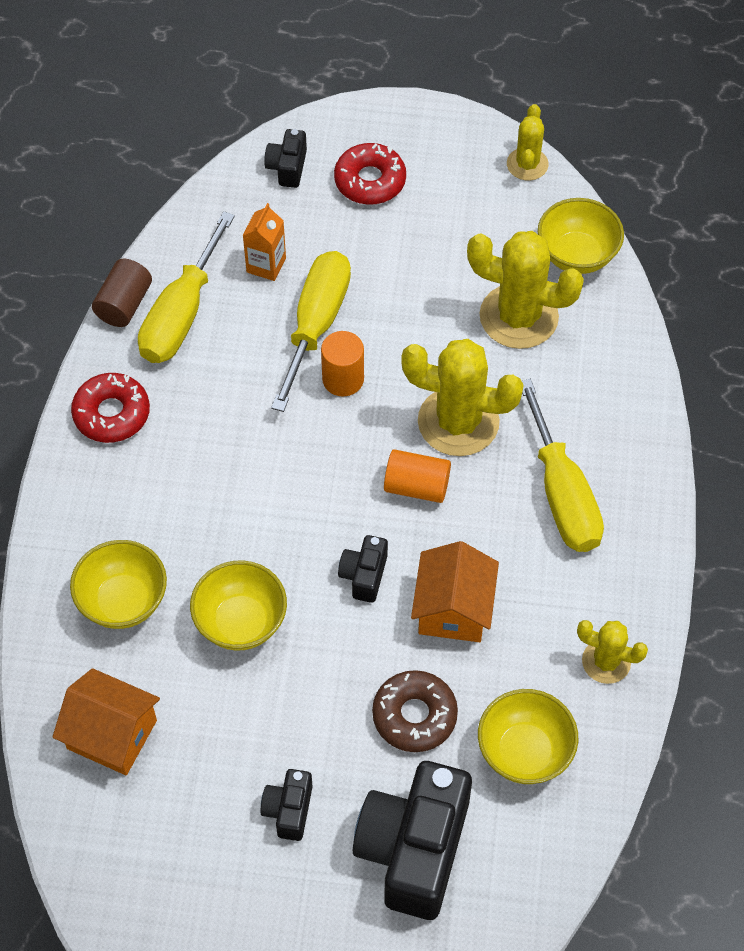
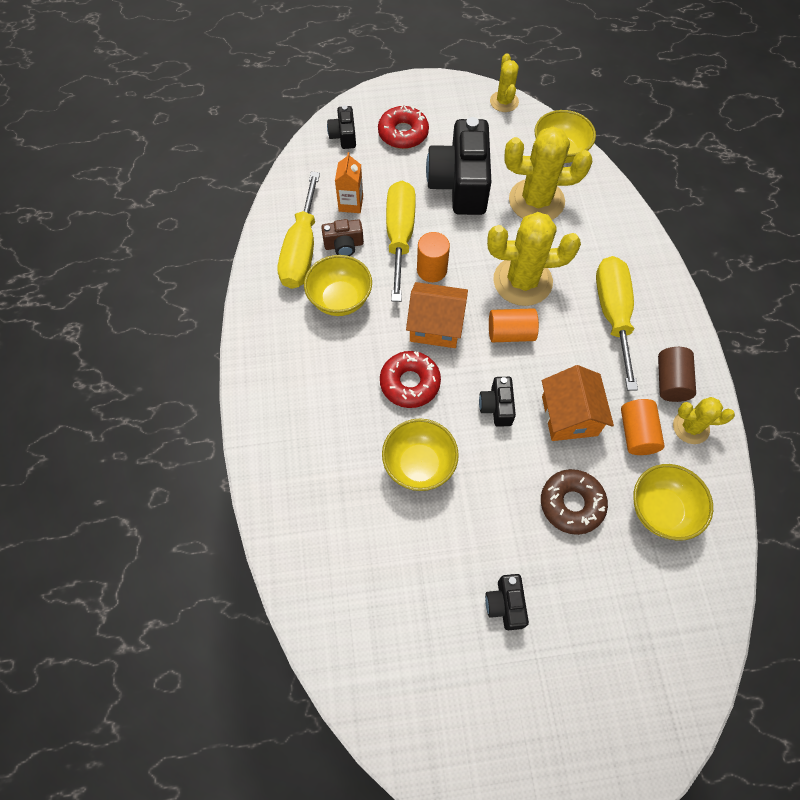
camera: 15 degrees left, 5 degrees up
(112, 414) = (273, 332): red donut -> red donut (410, 383)
(112, 734) = (350, 580): orange house -> orange house (436, 326)
(123, 601) = (325, 471): yellow bowl -> yellow bowl (340, 300)
(124, 304) = (258, 252): brown cylinder -> brown cylinder (670, 381)
(238, 320) = (344, 245): none -> brown camera
(413, 849) = (610, 610): black camera -> black camera (460, 184)
(532, 651) = (636, 433): none -> orange cylinder
(562, 494) = (613, 315): yellow screwdriver -> yellow screwdriver turned 150 degrees counterclockwise

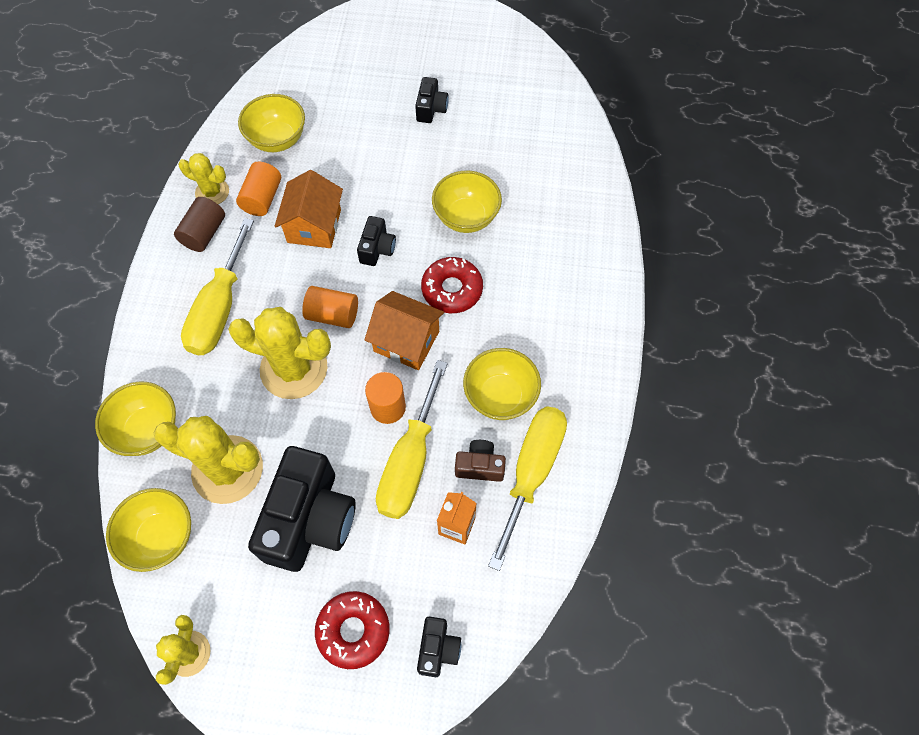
camera: 165 degrees left, 0 degrees up
(571, 504) = (347, 160): brown donut -> none
(612, 212) = (148, 430): none -> yellow bowl

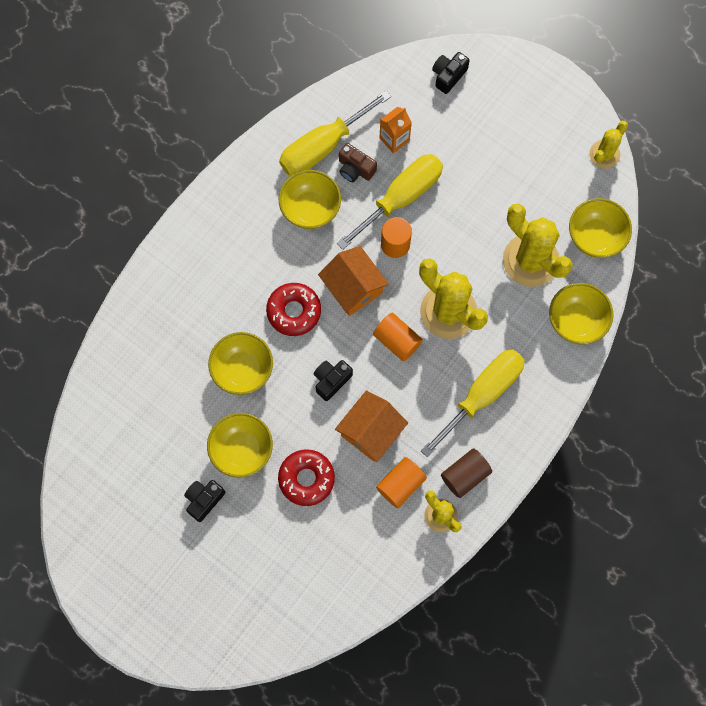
camera: 150 degrees left, 10 degrees up
(277, 139) = (358, 543): yellow bowl -> yellow bowl (242, 450)
(310, 520) = (489, 195): black camera -> none
(353, 631) = (495, 113): red donut -> red donut (306, 479)

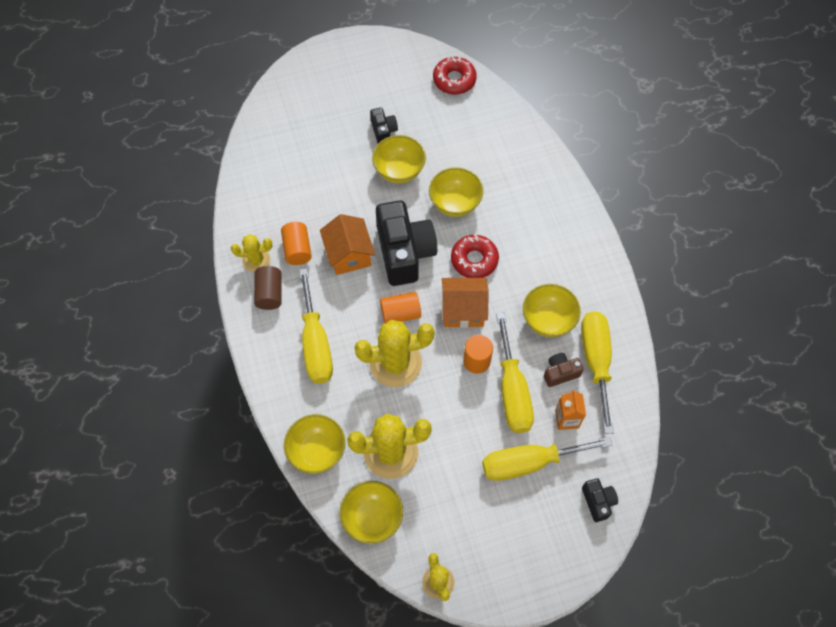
camera: 125 degrees right, 10 degrees down
(306, 479) = (349, 196): red donut -> red donut (454, 80)
(331, 380) = (404, 252): black camera -> black camera, size x2.15
(455, 146) = (529, 462): none -> yellow screwdriver

